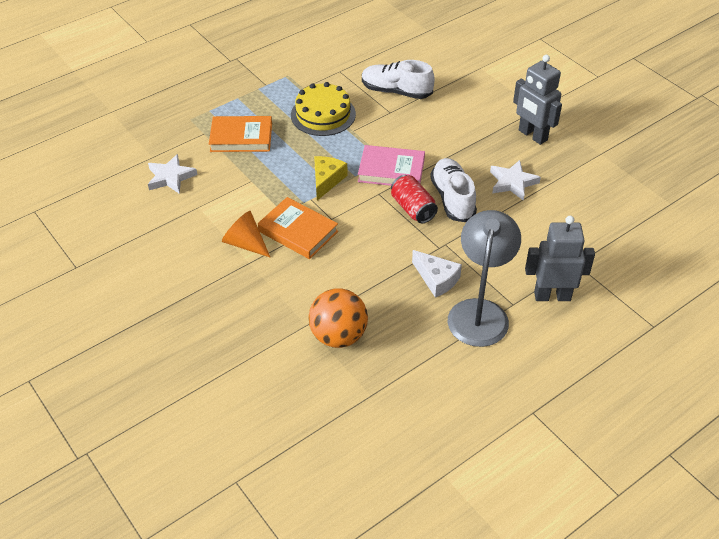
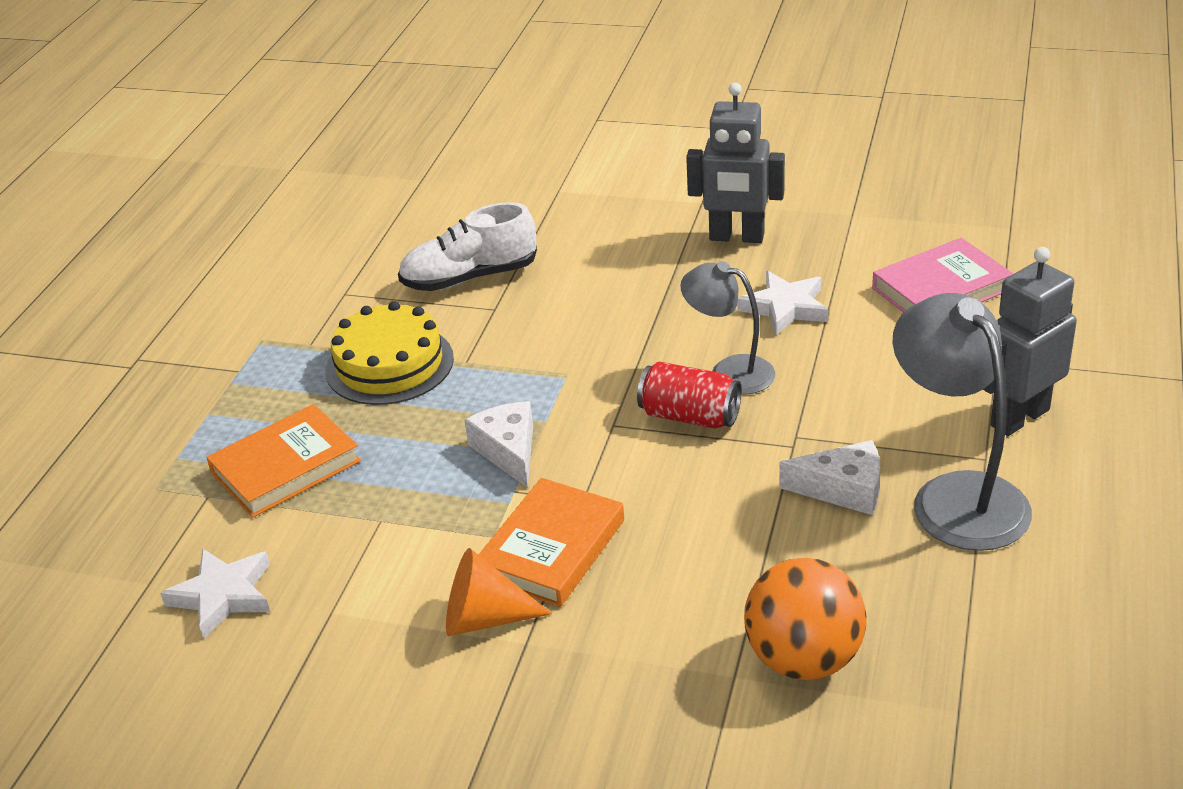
camera: 35 degrees left, 10 degrees down
(298, 231) = (551, 548): orange book -> orange book turned 60 degrees counterclockwise
(326, 180) = (508, 451): yellow cheese -> white cheese
(391, 170) = (593, 383): pink book -> pink book (941, 289)
(452, 198) = (729, 372): white shoe -> grey lamp

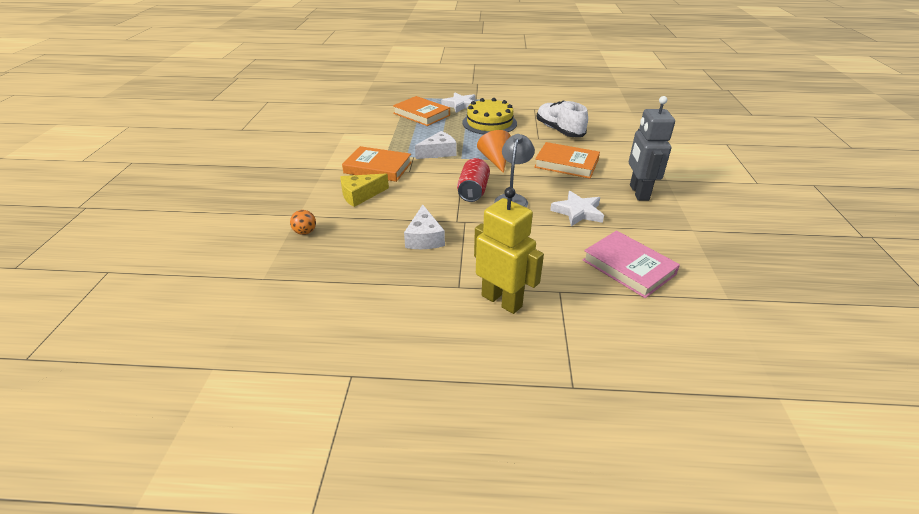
camera: 75 degrees right, 0 degrees up
(223, 595) = (353, 115): white star -> white star (460, 105)
(484, 618) = (338, 159): orange cone -> orange cone (495, 160)
(615, 292) = (566, 164): none -> orange book
(669, 576) = (360, 195): none -> yellow cheese
(803, 659) = (305, 232): orange ball -> orange ball, size x0.45
(956, 496) = (423, 276): grey lamp -> none
(1019, 417) = (502, 300): grey robot -> yellow robot

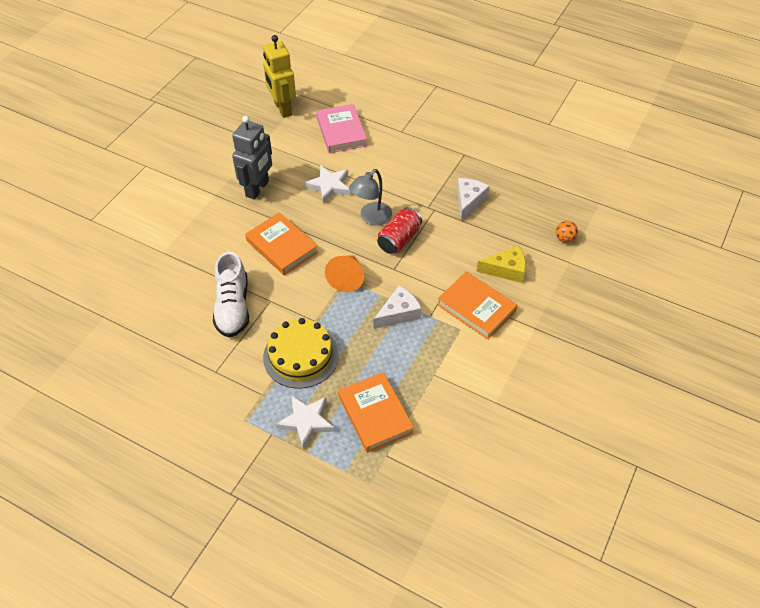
camera: 155 degrees left, 15 degrees up
(438, 152) = (398, 313): white cheese -> white cheese turned 150 degrees clockwise
(502, 300) = (442, 136): yellow robot -> yellow robot (282, 109)

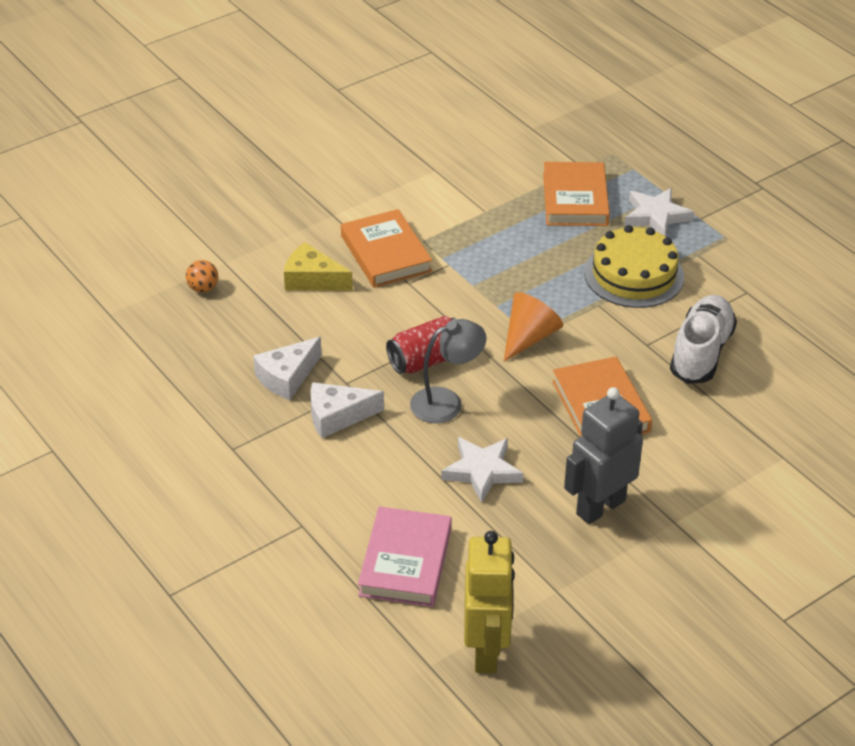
camera: 155 degrees left, 10 degrees down
(398, 313) = (486, 278): white cheese -> white cheese (337, 416)

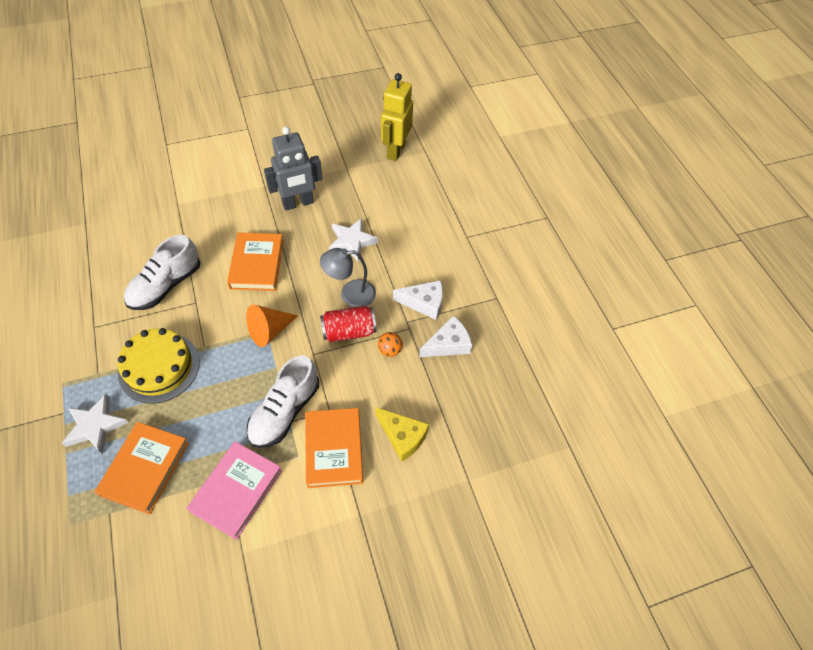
camera: 165 degrees left, 15 degrees up
(203, 288) = (492, 453): orange ball -> orange ball (389, 350)
(405, 562) = (417, 202): pink book -> pink book (237, 491)
(459, 270) = (285, 411): none -> white shoe

